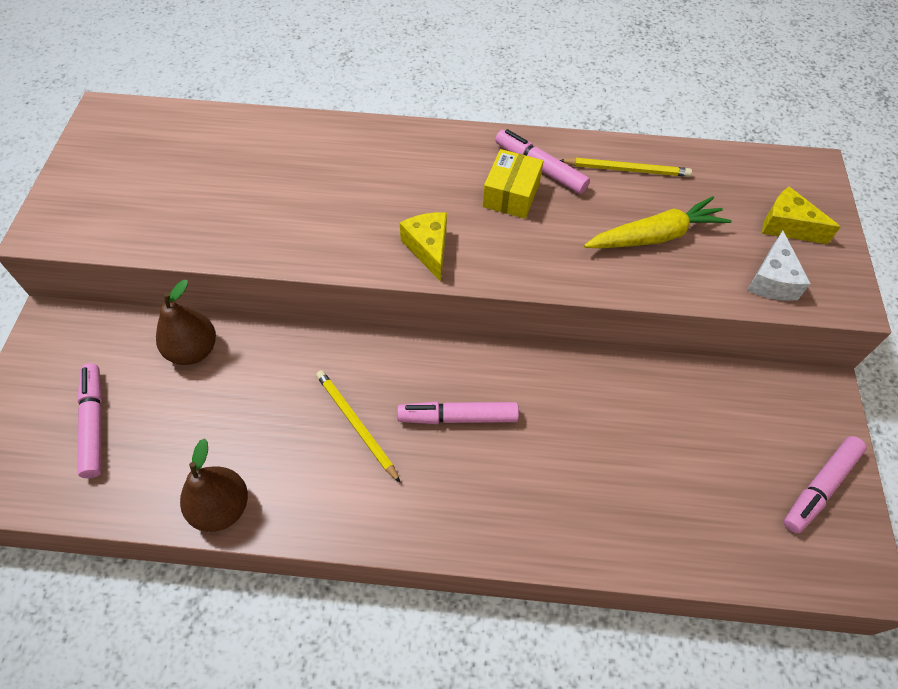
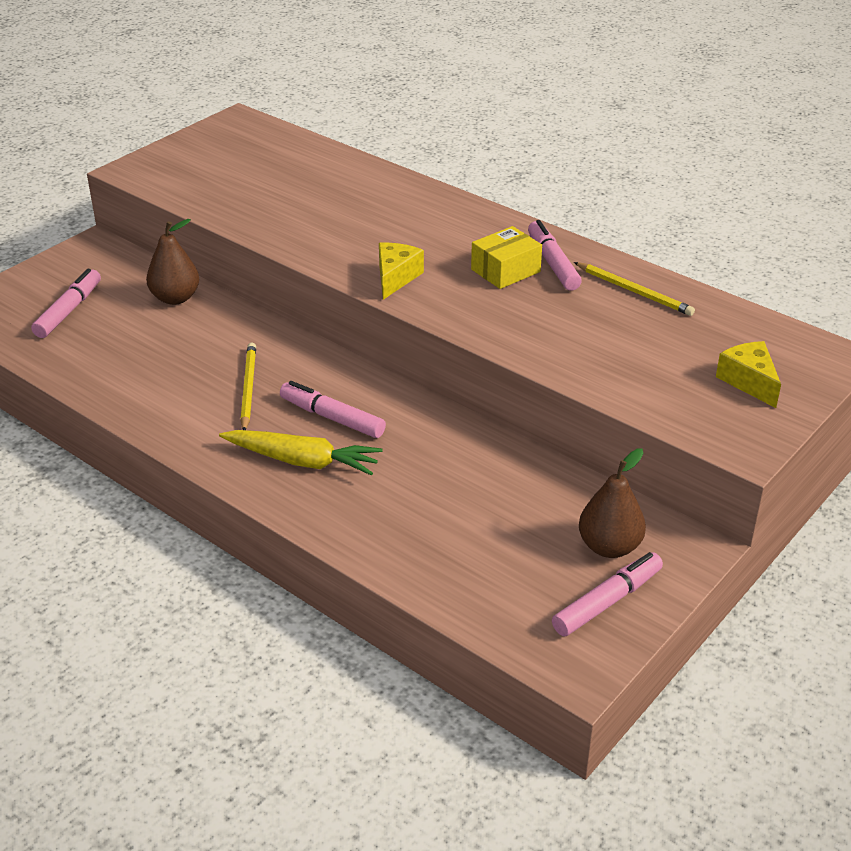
camera: 35 degrees right, 20 degrees down
(222, 507) = (105, 391): brown pear -> brown pear (609, 547)
(655, 236) = (605, 341): yellow carrot -> yellow carrot (302, 461)
(771, 280) = (683, 408): white cheese -> none
(819, 487) = (607, 601): pink marker -> pink marker turned 150 degrees clockwise

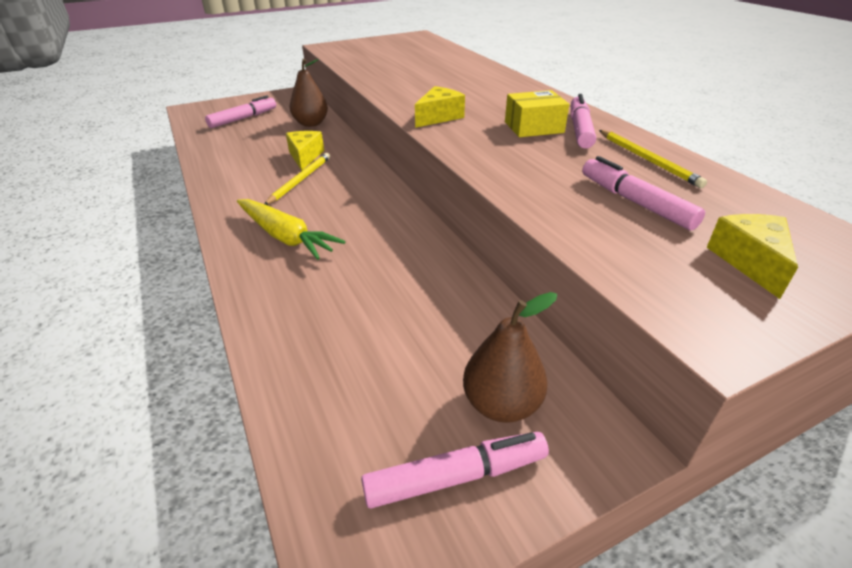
camera: 25 degrees right, 0 degrees up
(220, 353) = (305, 157): none -> yellow cheese
(332, 418) = (338, 212): pink marker -> pink marker (635, 202)

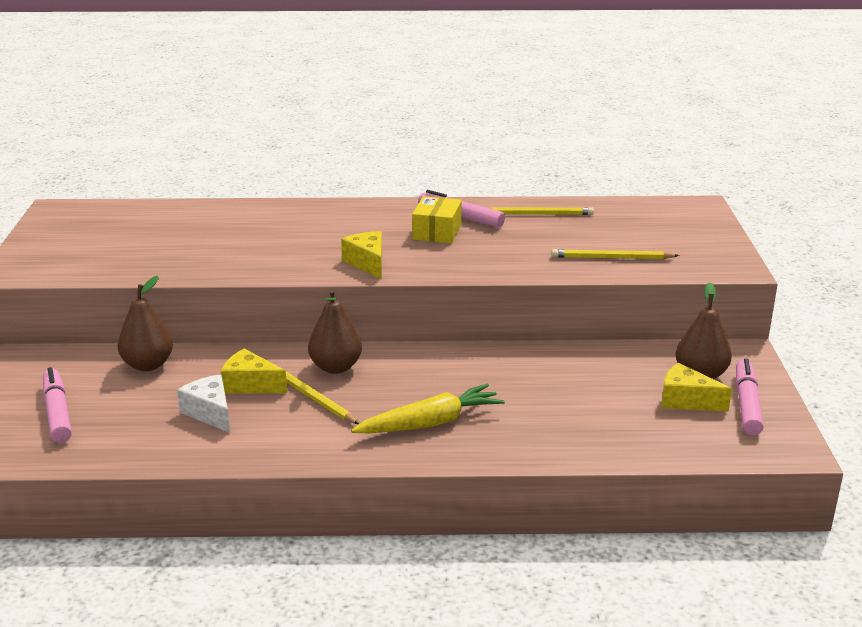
camera: 65 degrees left, 10 degrees down
(262, 155) = (210, 413): none -> white cheese
(349, 177) = (335, 367): none -> brown pear
(601, 222) = (611, 258): none -> yellow pencil
(635, 202) = (594, 239): pink marker -> none
(749, 261) = (681, 235): yellow cheese -> yellow cheese (686, 400)

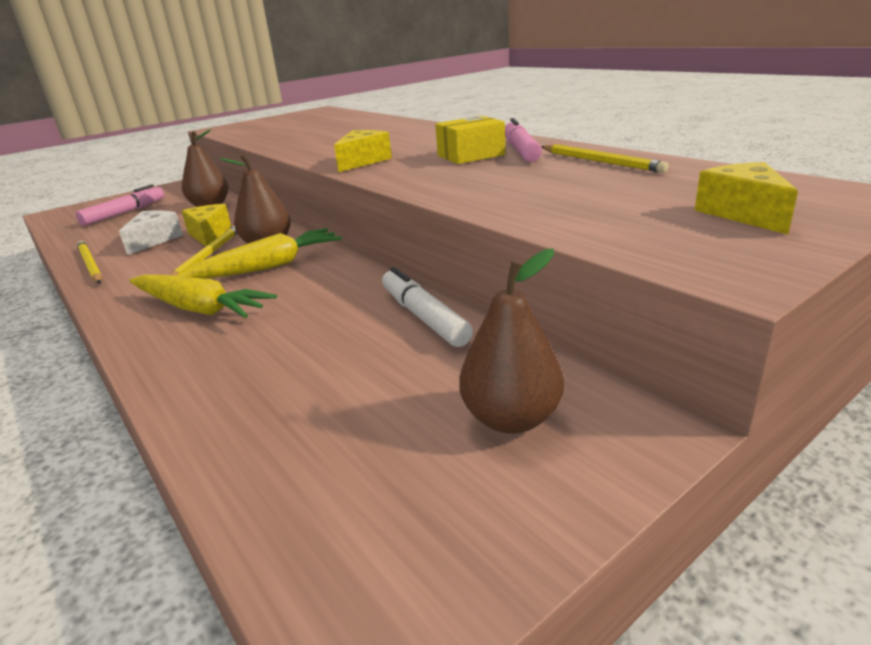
camera: 55 degrees right, 0 degrees up
(390, 380) = (268, 267): none -> yellow carrot
(569, 357) = (423, 317): none -> white marker
(611, 258) = (573, 211): yellow pencil -> yellow pencil (90, 265)
(686, 400) = (417, 436): yellow cheese -> yellow cheese (743, 213)
(747, 404) = (478, 503): pink marker -> none

